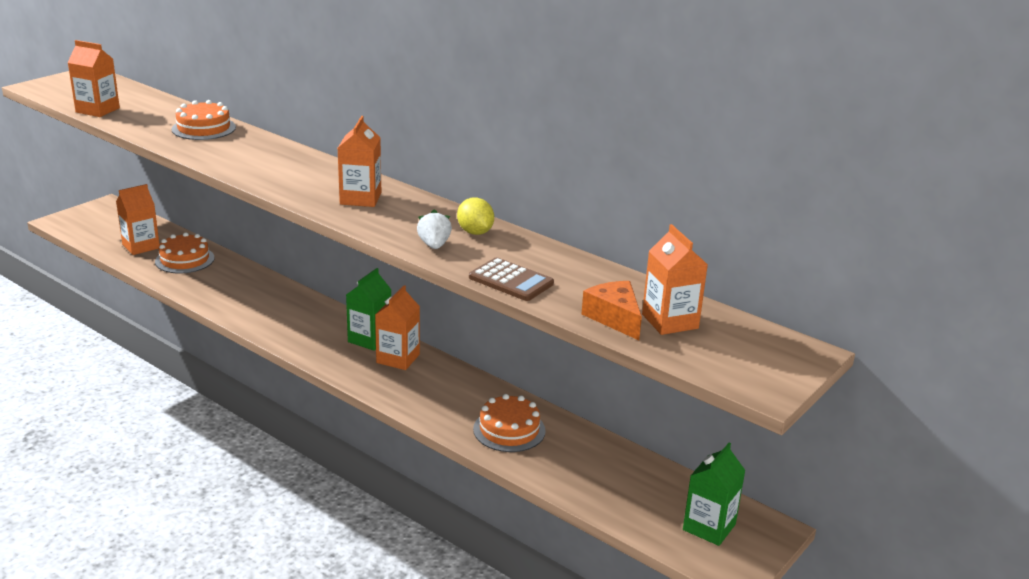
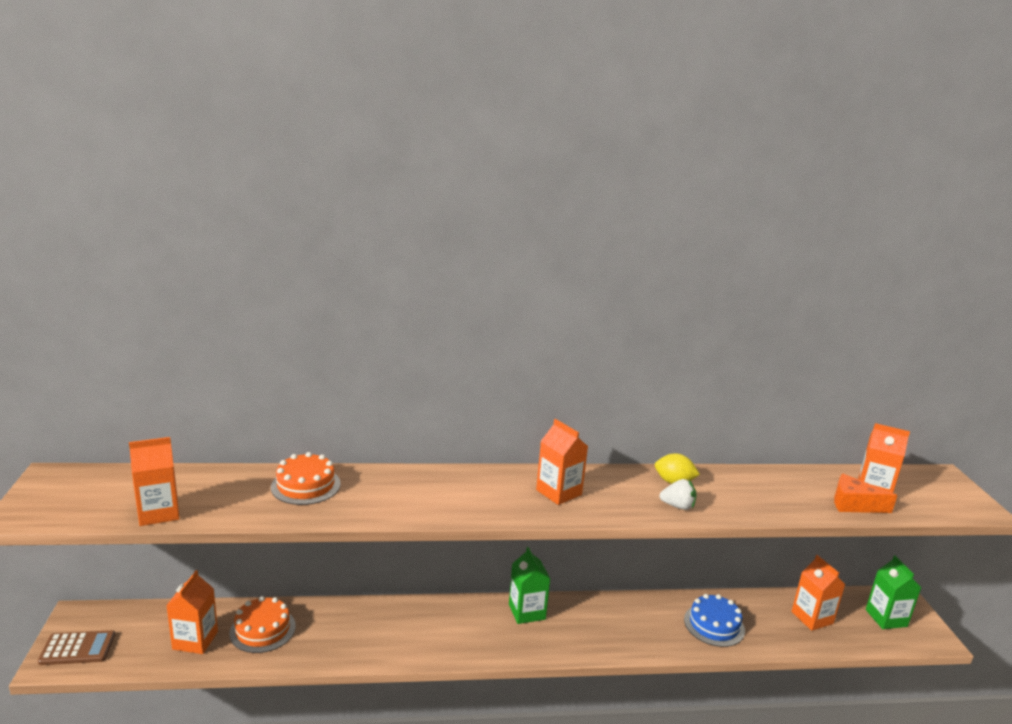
camera: 45 degrees left, 5 degrees down
(398, 358) = (570, 615): orange carton -> orange carton (812, 618)
(434, 245) = (678, 506): white strawberry -> white strawberry turned 150 degrees clockwise
(509, 430) = (714, 625): orange cake -> blue cake
(511, 281) = (766, 509): brown calculator -> brown calculator (77, 648)

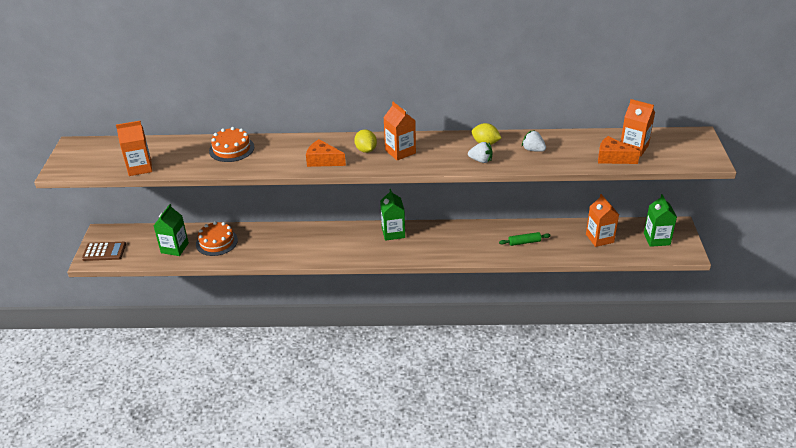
camera: 10 degrees right, 15 degrees up
(195, 640) = (174, 248): orange carton -> green carton
(448, 504) = (323, 160): none -> orange cheese
(508, 489) = (366, 150): none -> yellow lemon
(714, 625) = (524, 242): blue cake -> green rolling pin
(742, 492) = (533, 150): none -> white strawberry

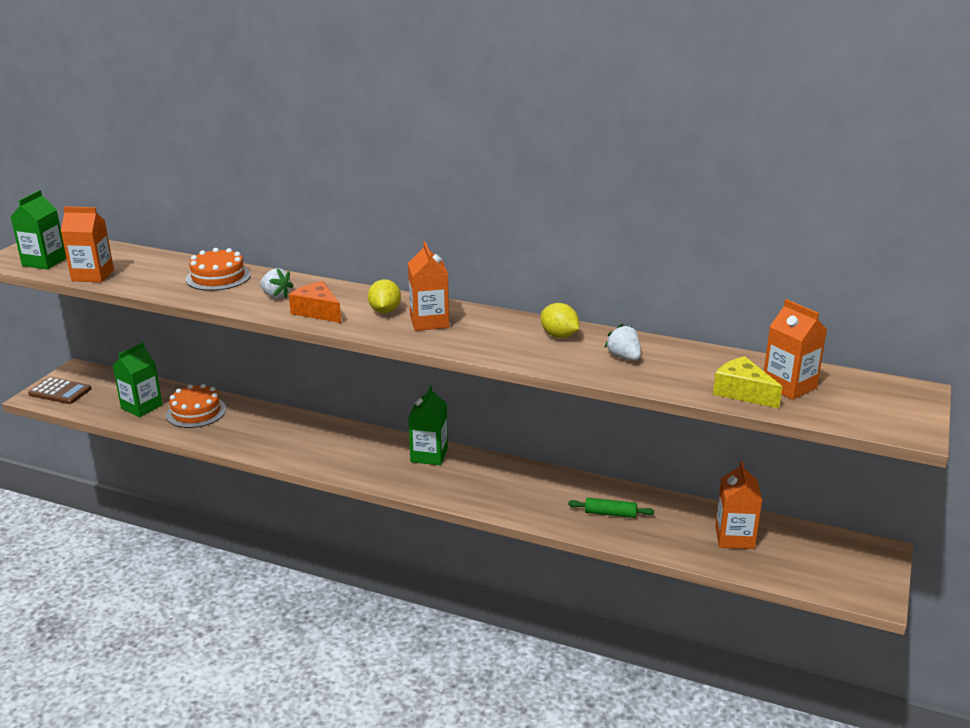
camera: 20 degrees right, 10 degrees down
(481, 160) = (534, 354): white strawberry -> white strawberry (276, 295)
(612, 158) = (742, 392): orange cheese -> yellow cheese
(656, 239) = (831, 562): green carton -> green carton (44, 262)

